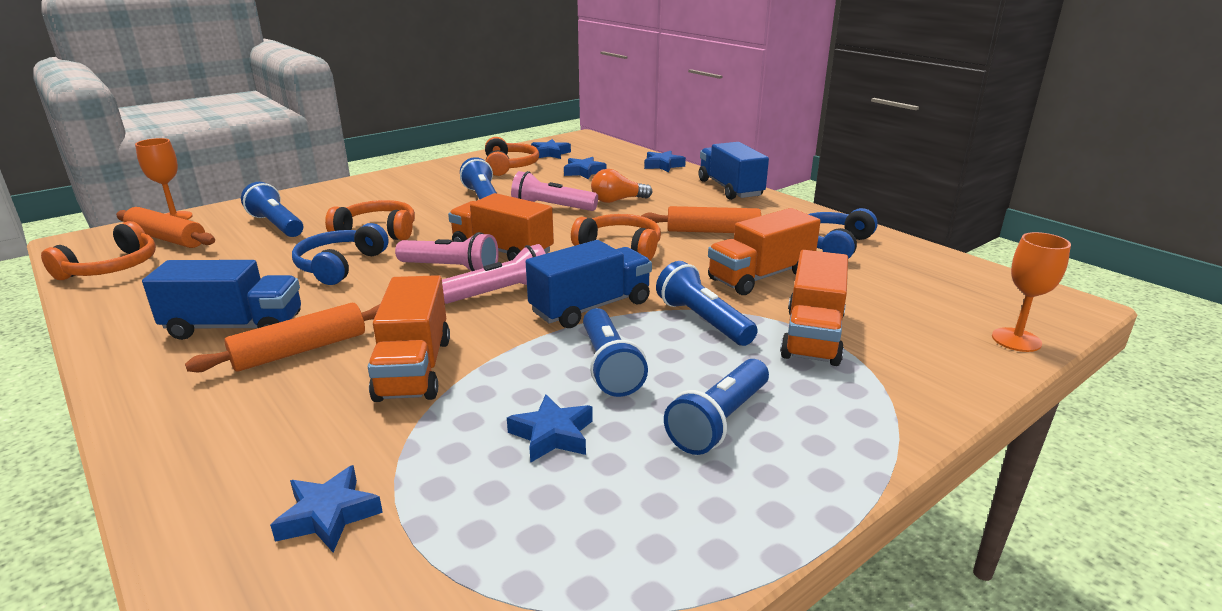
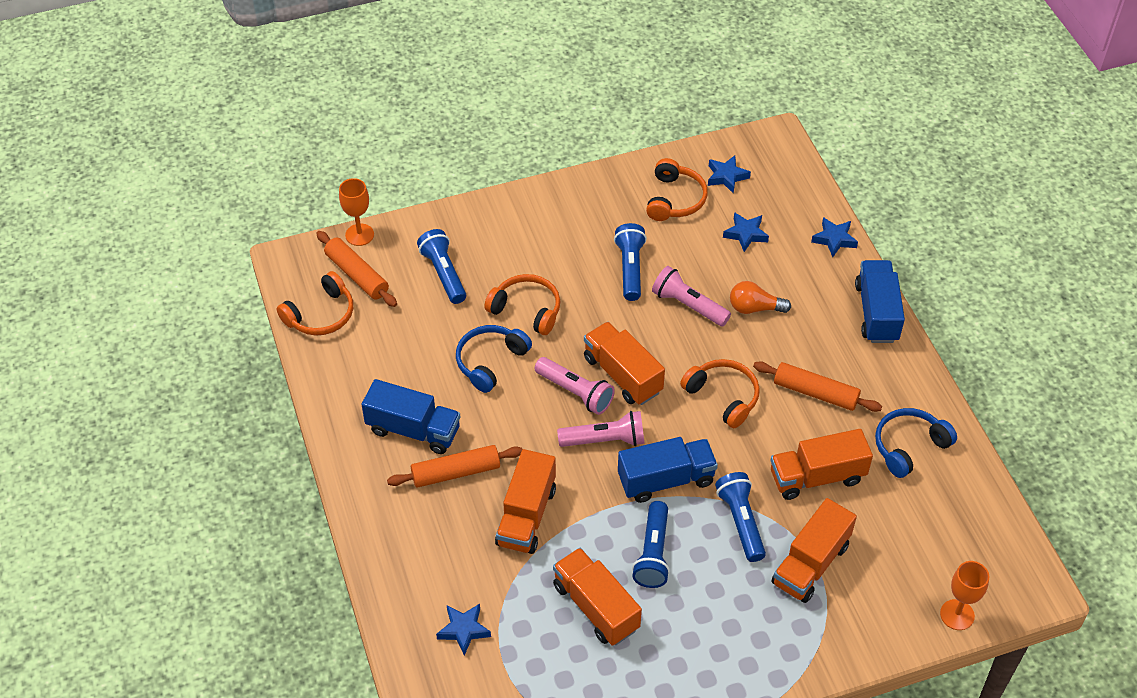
camera: 20 degrees right, 25 degrees up
(552, 435) = (596, 607): blue star -> orange truck
(719, 421) = (700, 627): blue flashlight -> none

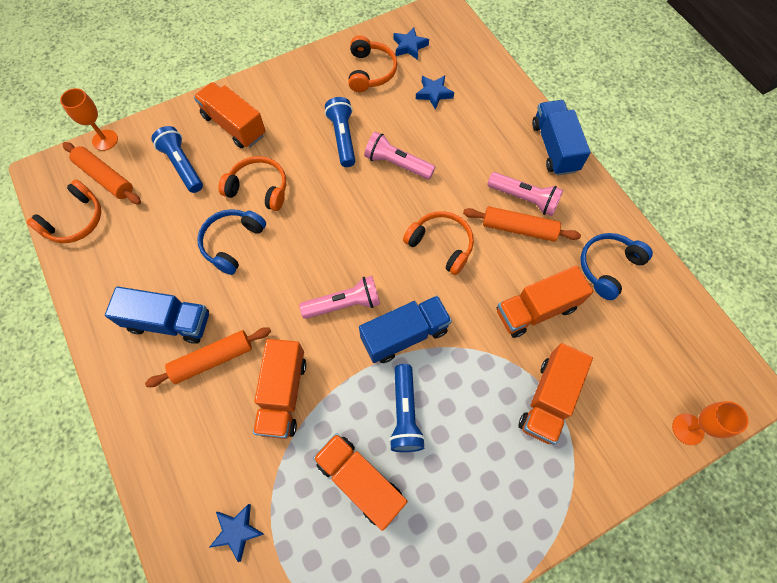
camera: 10 degrees left, 15 degrees up
(575, 392) = (311, 261): pink flashlight -> pink flashlight (524, 199)
(622, 375) = (350, 237): orange truck -> orange truck (234, 125)
(741, 522) = (478, 366): blue flashlight -> none
(754, 308) = (453, 158): orange light bulb -> none
(834, 239) = (506, 88): blue star -> none

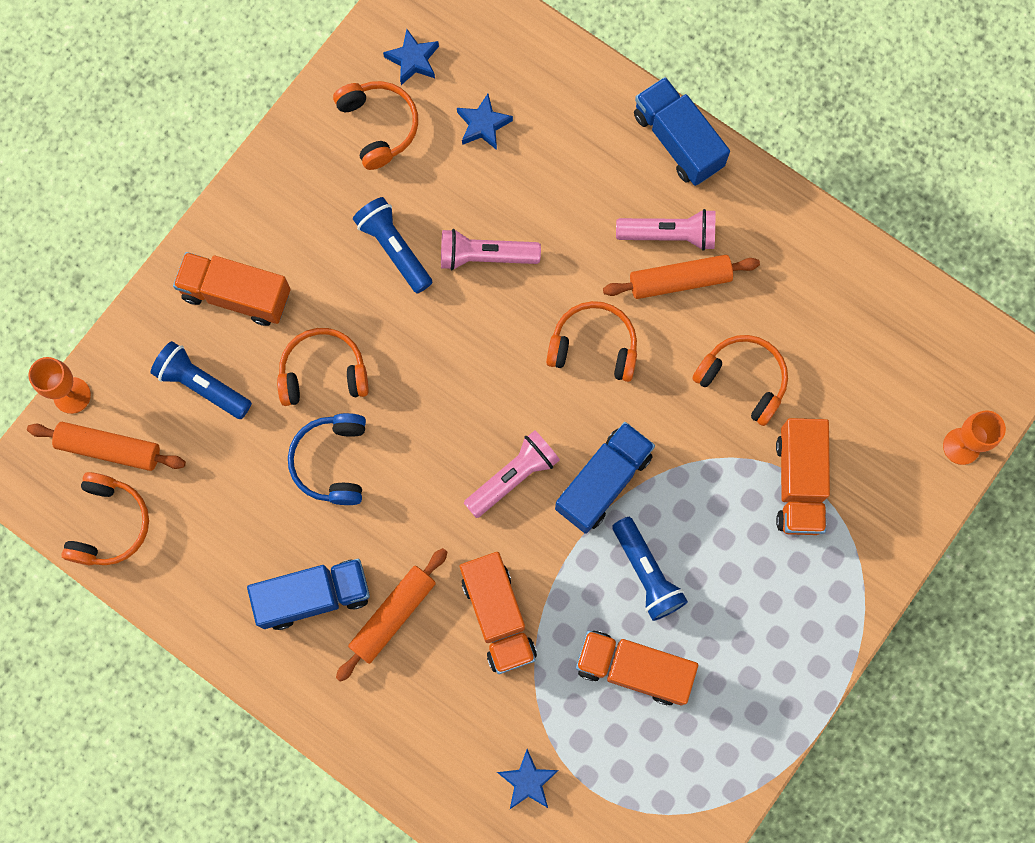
camera: 25 degrees left, 10 degrees up
(536, 310) = (743, 380): orange truck -> orange headphones
(608, 267) = (807, 285): blue headphones -> none

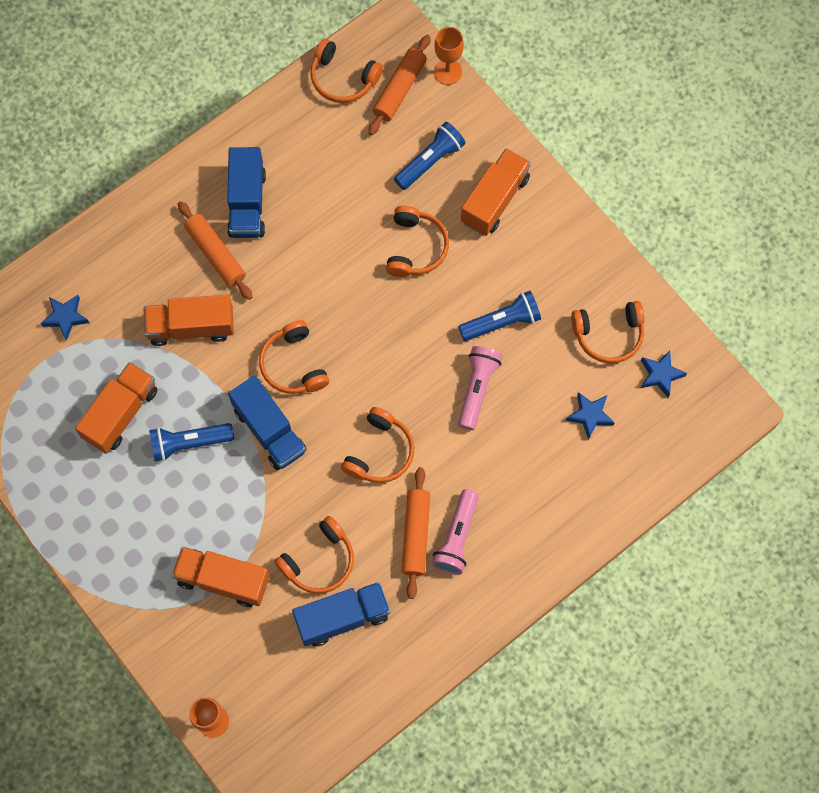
camera: 105 degrees right, 5 degrees down
(332, 461) = (344, 238): blue headphones -> none
(513, 477) = (293, 364): pink flashlight -> orange headphones
(677, 141) = (537, 567): blue truck -> blue truck (342, 617)

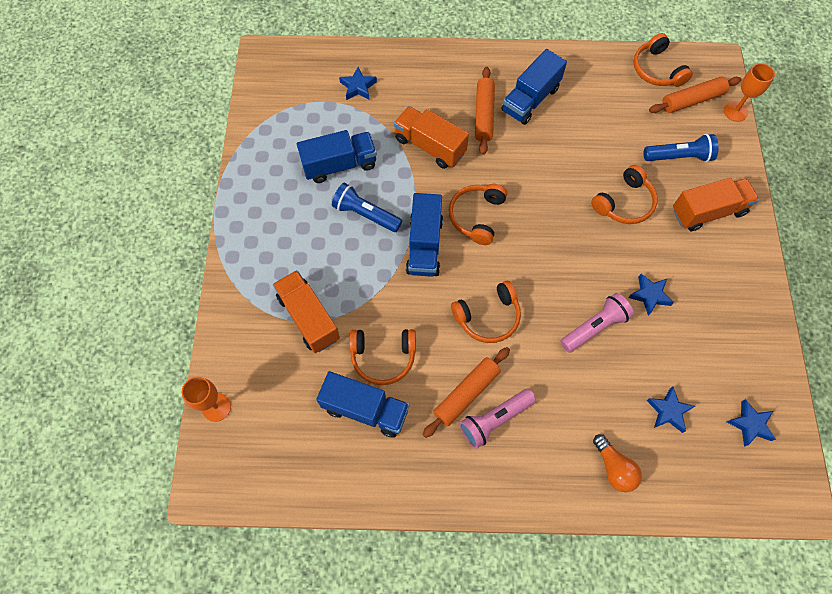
camera: 40 degrees right, 5 degrees down
(121, 413) = (339, 165): orange truck -> blue truck
(501, 322) = (649, 295): blue flashlight -> blue star
(581, 499) = (614, 468): none -> orange light bulb
(608, 335) = (728, 364): orange headphones -> none

